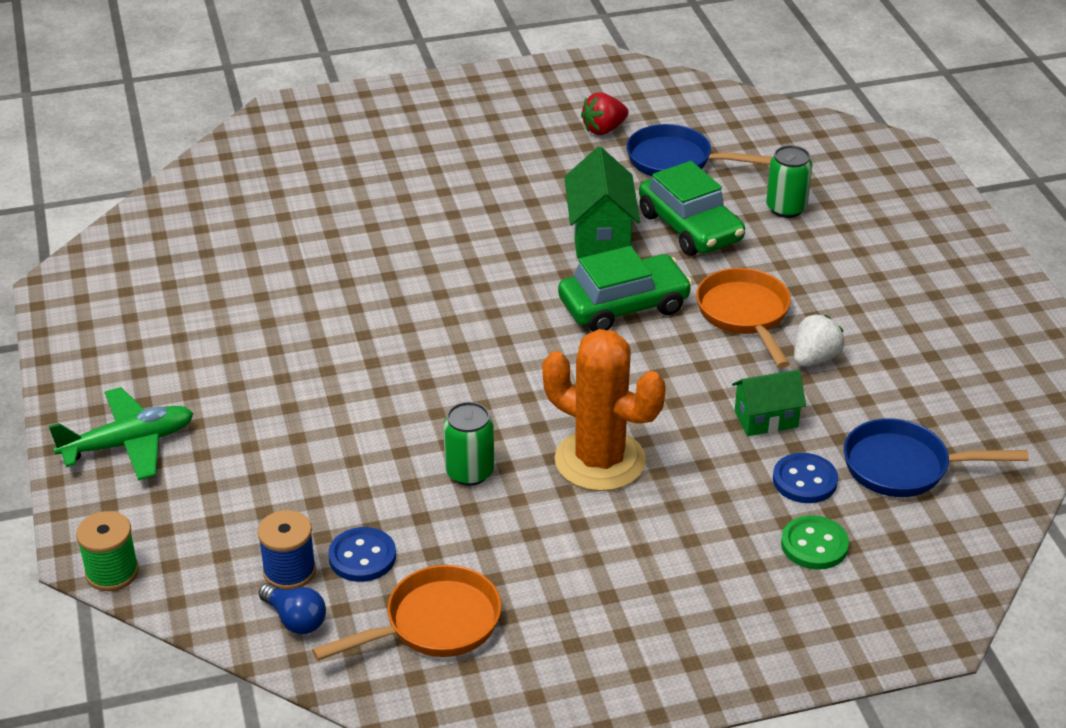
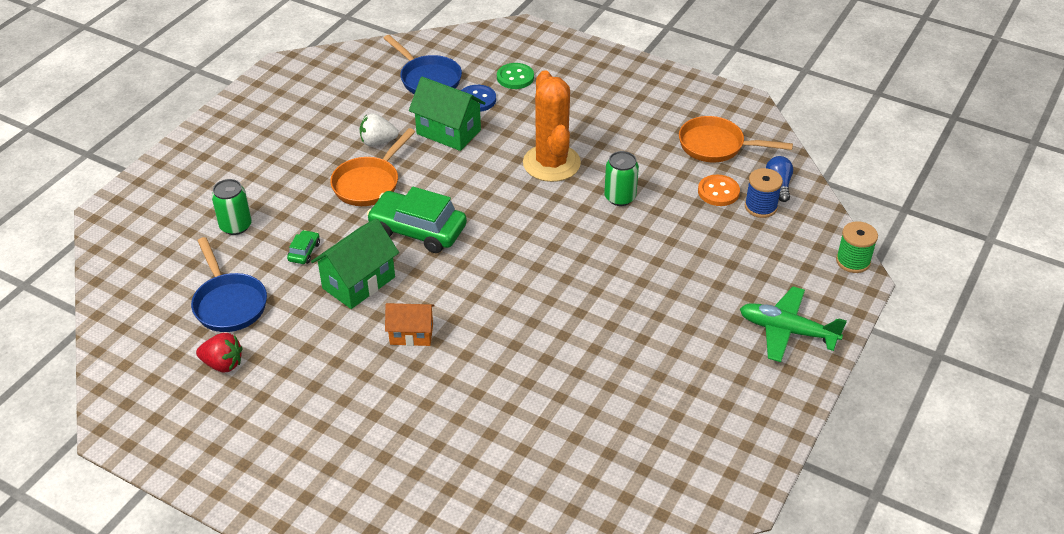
camera: 135 degrees left, 5 degrees up
(362, 557) = (718, 192): blue button -> orange button
(490, 229) = (411, 334): none -> orange house
(690, 227) = (304, 252): green car -> green car, size x0.44
(766, 419) = (448, 132): green house -> green house, size x1.54

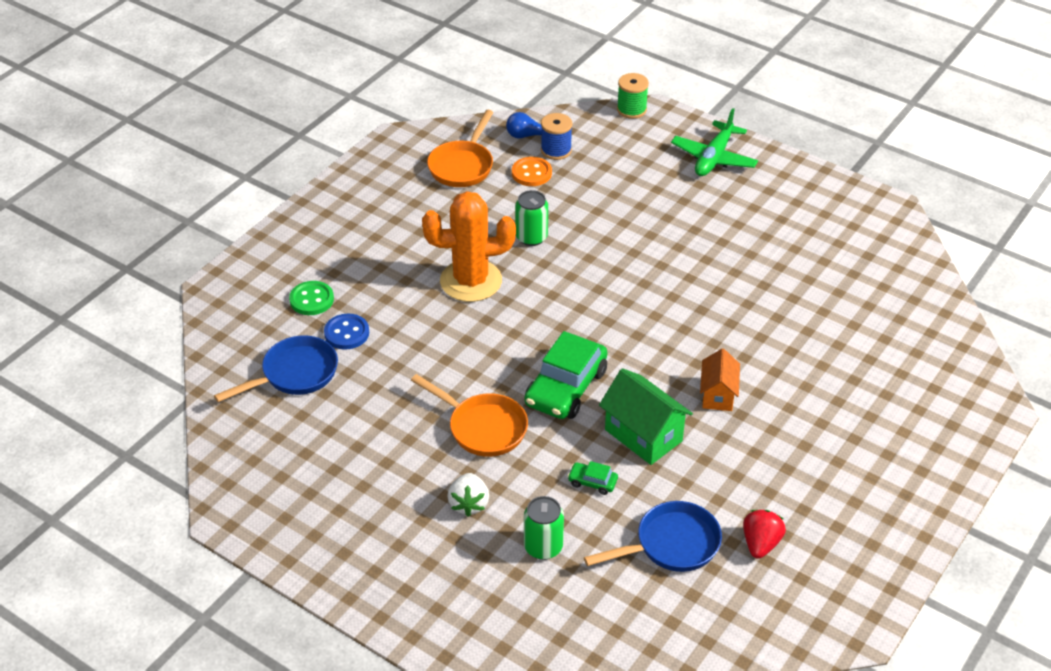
camera: 85 degrees left, 0 degrees up
(378, 142) = (408, 420): white strawberry -> white strawberry (469, 504)
(448, 132) = (402, 359): green house -> none

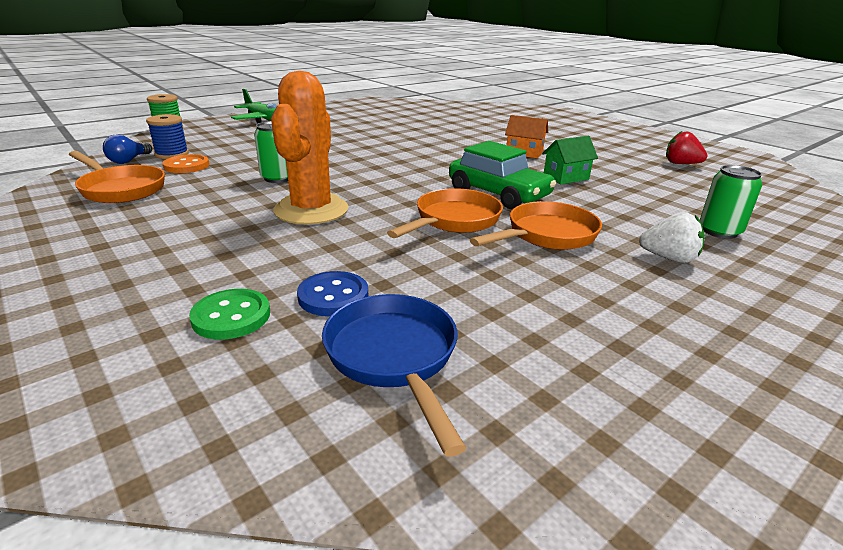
camera: 75 degrees left, 15 degrees down
(488, 367) = (454, 220): none -> orange pan
(592, 482) = (625, 201): green car -> none
(643, 435) = (566, 177): green house -> green house, size x0.65
(671, 545) = (693, 186): blue pan -> none

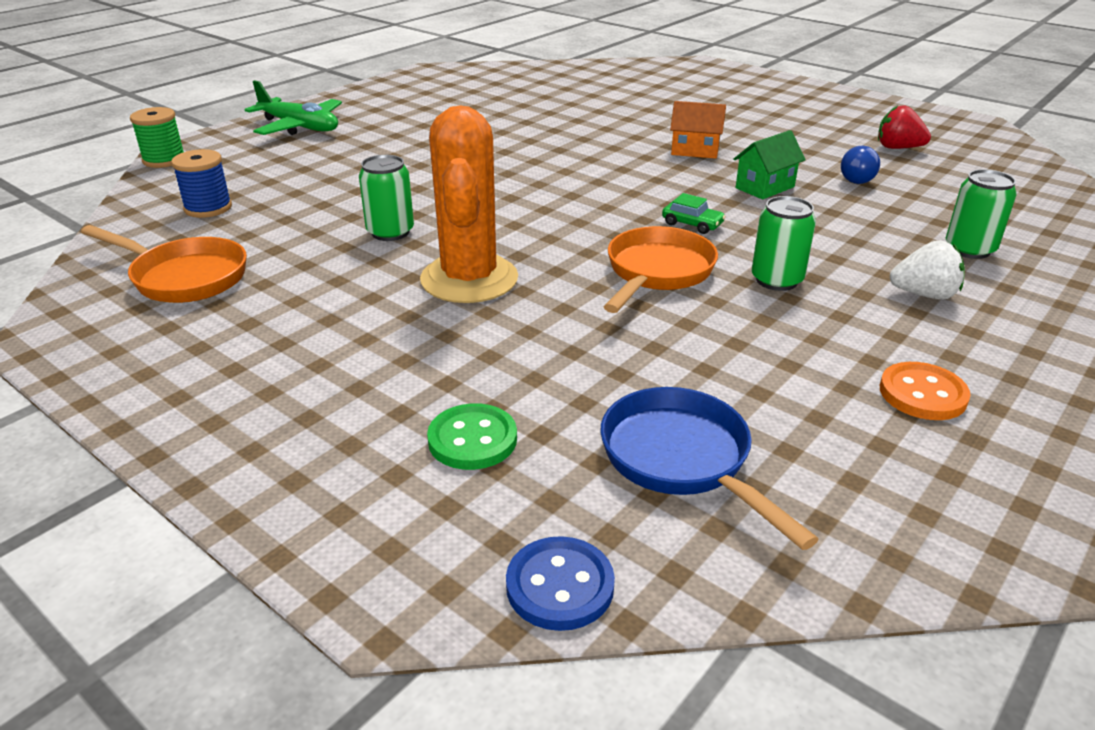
camera: 10 degrees left, 5 degrees up
(129, 160) = (153, 226): blue light bulb -> blue light bulb (854, 178)
(186, 166) = (246, 226): orange button -> orange button (922, 394)
(333, 296) = (573, 397): blue button -> blue button (560, 586)
(498, 194) = (692, 224): green car -> green car, size x0.44
(546, 235) = (776, 280): orange pan -> green can

